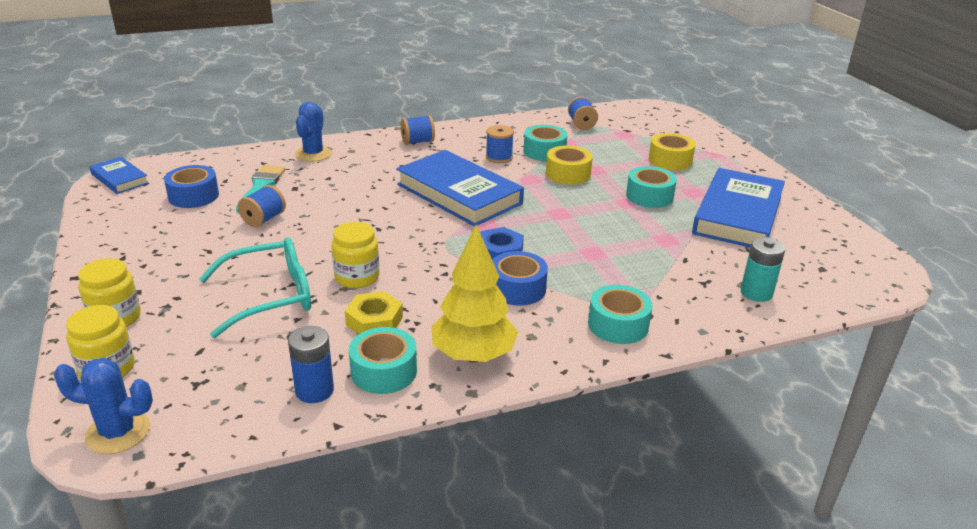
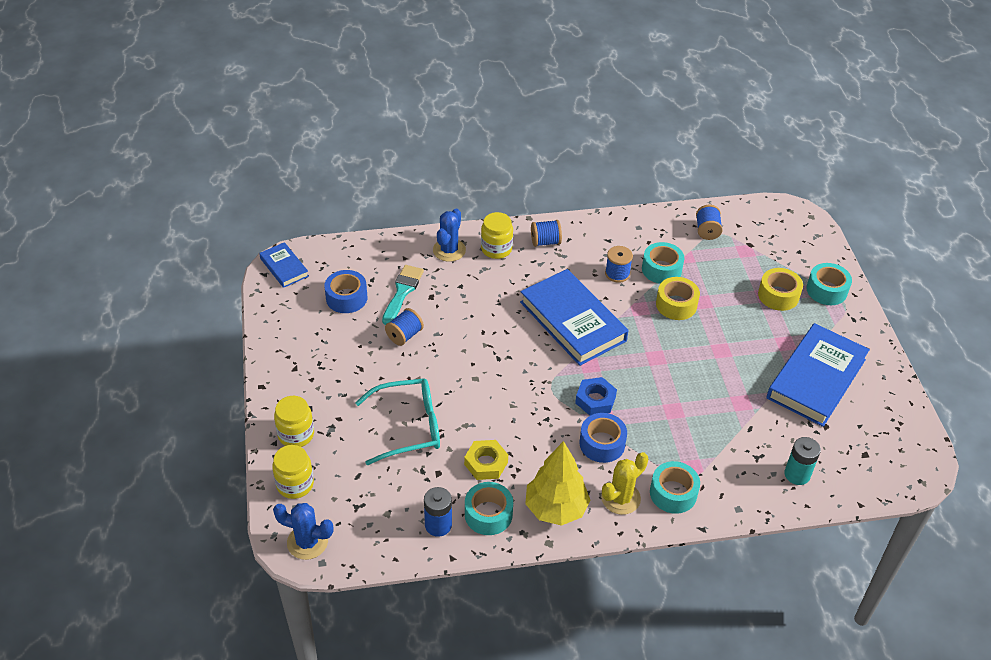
camera: 10 degrees right, 15 degrees up
(357, 277) = (476, 414): yellow jar -> yellow jar (496, 249)
(554, 336) = (620, 498): none -> yellow cactus
(649, 196) = (743, 344): turquoise tape -> turquoise tape (826, 290)

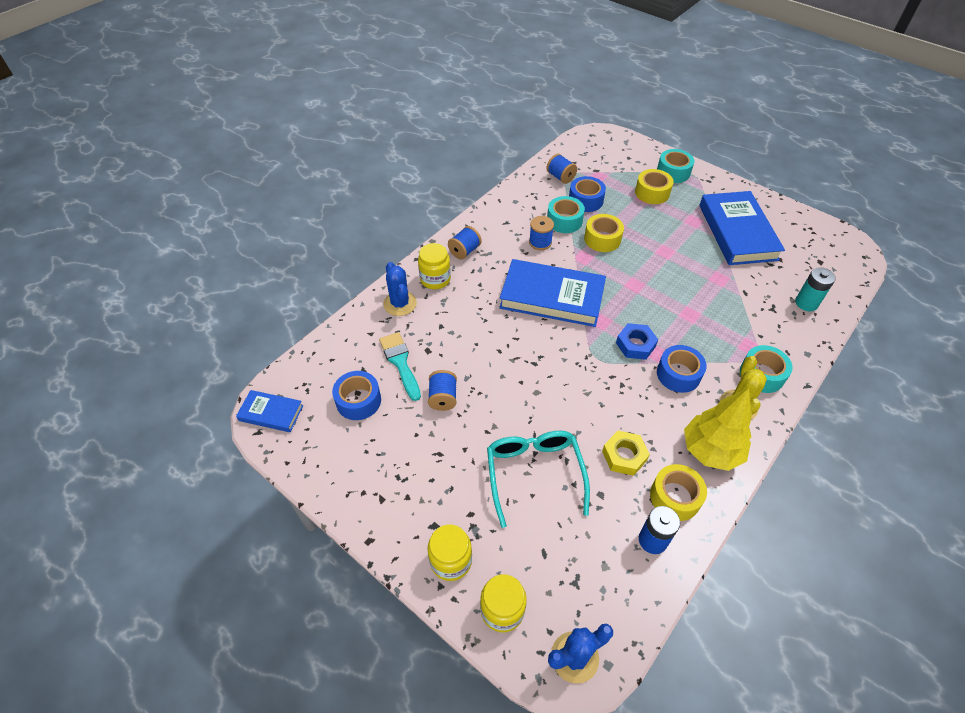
camera: 40 degrees left, 5 degrees up
(409, 427) = (534, 473): turquoise glasses -> turquoise glasses turned 45 degrees counterclockwise
(488, 514) = (675, 497): turquoise tape -> yellow tape
(704, 264) = (585, 200): none -> blue tape

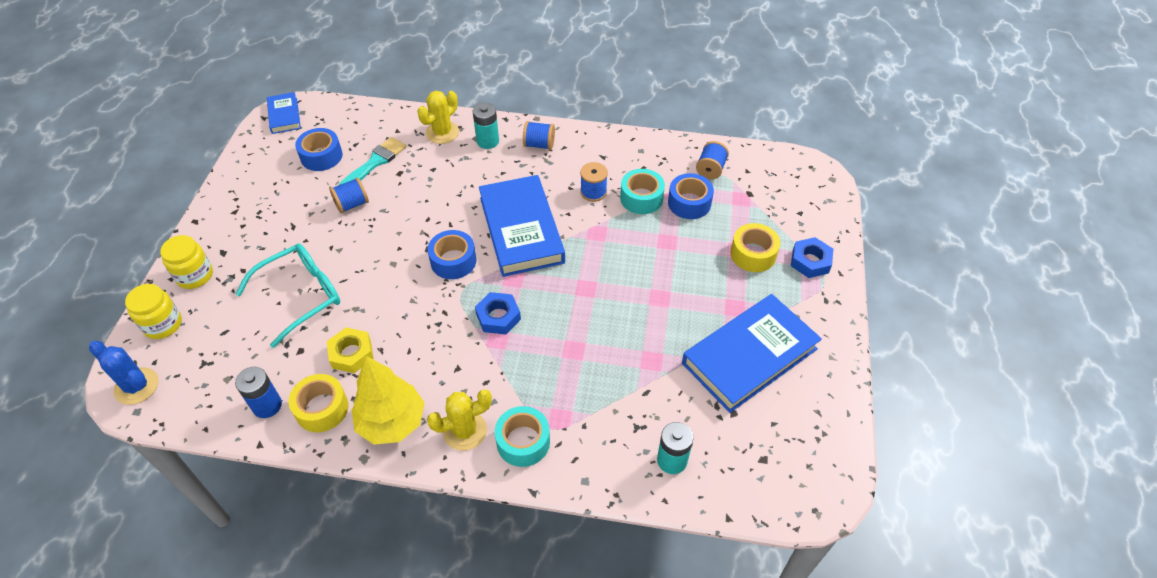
camera: 60 degrees right, 0 degrees up
(400, 304) = (442, 132): blue cactus -> yellow cactus
(435, 279) = (488, 141): yellow jar -> turquoise battery
(602, 239) = (637, 238): yellow tape -> none
(673, 172) = (810, 261): turquoise tape -> blue nut
(678, 374) = (479, 365): blue tape -> blue tape (453, 261)

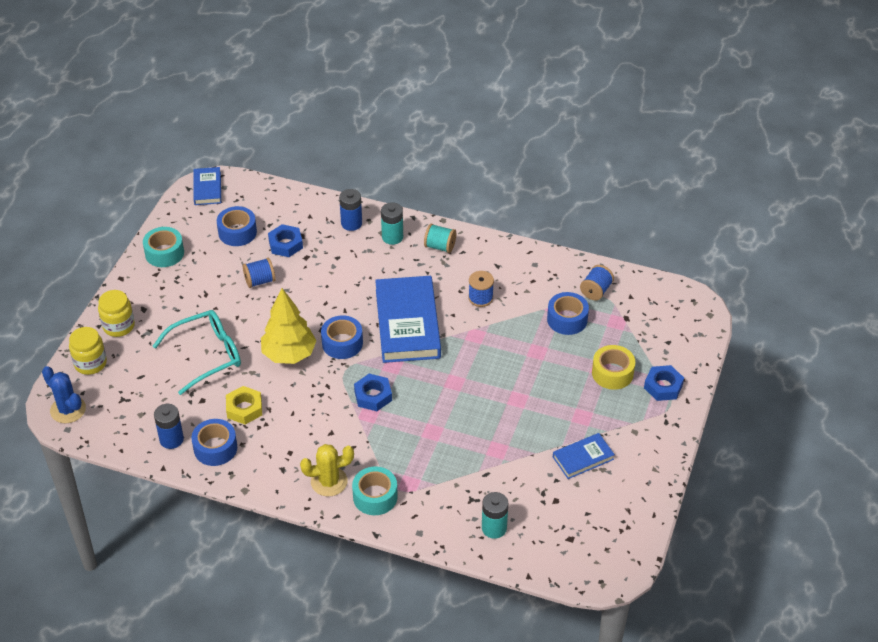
camera: 10 degrees right, 5 degrees down
(322, 408) = (215, 448): yellow tape -> blue tape
(375, 162) = (285, 244): turquoise brush -> blue nut
(392, 422) = (271, 467): yellow tree -> yellow tree (289, 354)
(442, 132) = (351, 223): yellow cactus -> blue battery
(539, 144) = (440, 246): blue spool -> turquoise spool
(641, 198) = (524, 309): turquoise tape -> turquoise tape (164, 253)
(749, 356) = (583, 458): blue book -> blue book, size x0.50

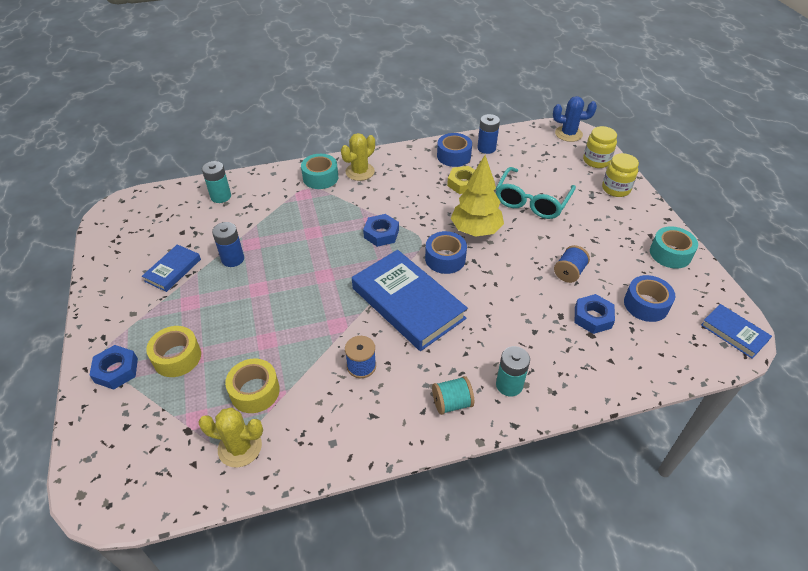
camera: 145 degrees right, 0 degrees up
(351, 223) = (564, 377): blue battery -> blue battery (233, 259)
(567, 319) = (255, 391): blue tape -> yellow tape
(596, 291) = (240, 447): blue spool -> yellow cactus

